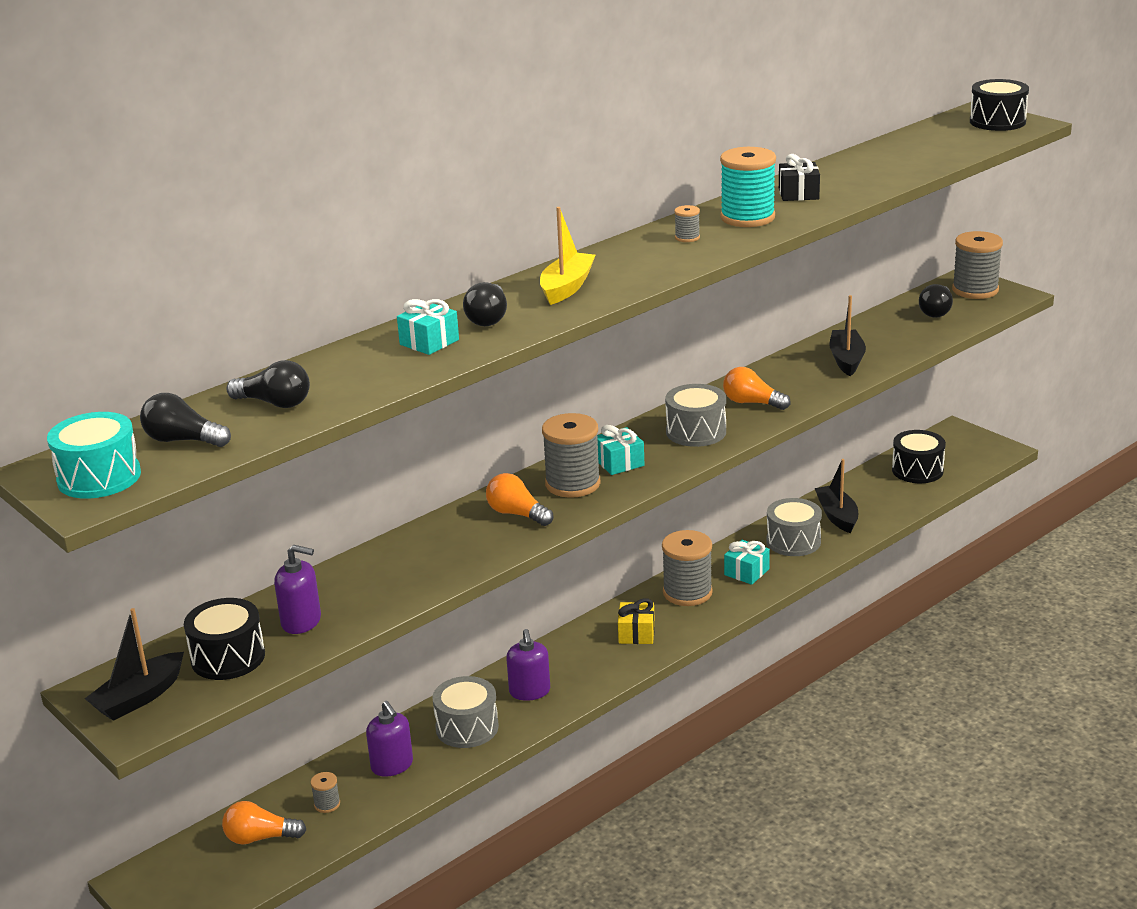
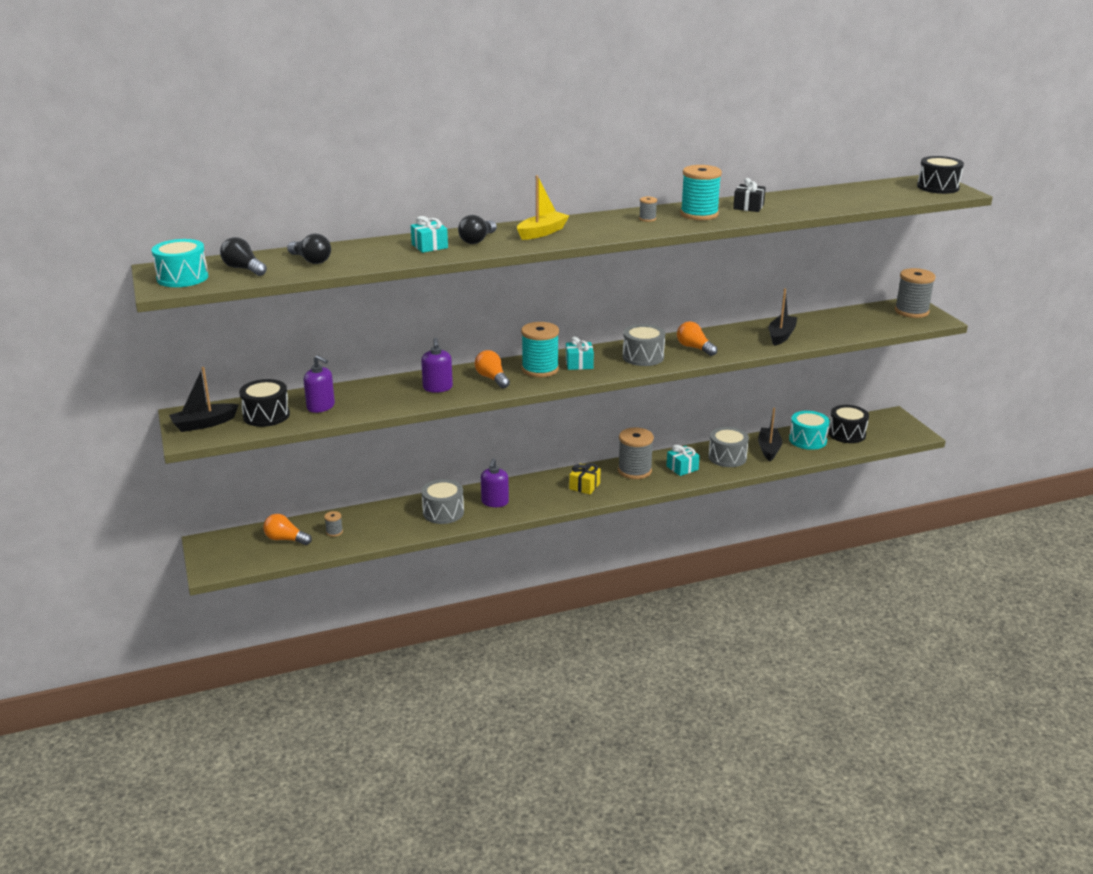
camera: 20 degrees right, 0 degrees up
(392, 765) = (385, 521): purple soap dispenser -> purple soap dispenser (437, 388)
(572, 484) = (540, 369): grey spool -> turquoise spool
(876, 491) = (807, 440): none -> turquoise drum
(936, 311) = (871, 319): black light bulb -> none

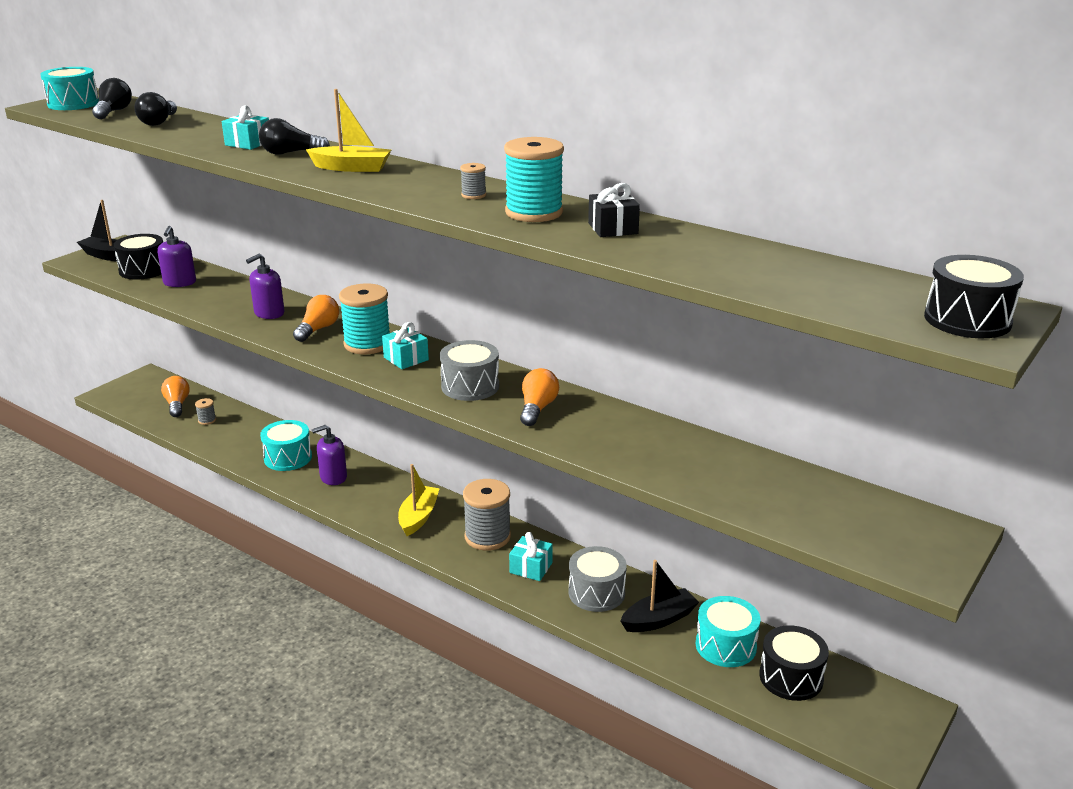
camera: 55 degrees right, 0 degrees up
(443, 512) = (288, 458): grey drum -> turquoise drum
(584, 486) = (418, 517): yellow gift -> yellow boat
(781, 336) = (659, 454): black boat -> none
(911, 311) = (921, 538): grey spool -> none

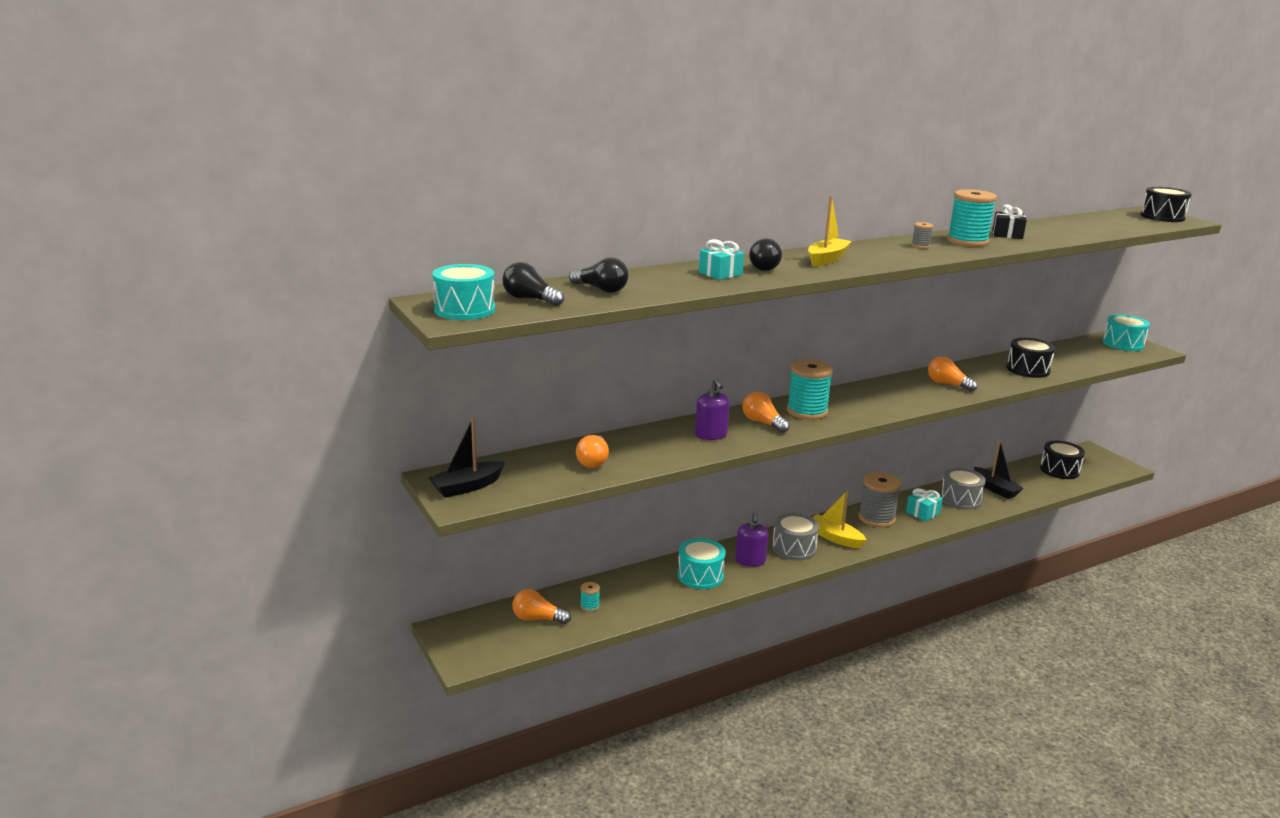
camera: 65 degrees left, 5 degrees down
(143, 270) = (536, 474): black drum -> black drum (1028, 369)
(179, 283) = (593, 461): purple soap dispenser -> orange light bulb
(207, 420) = (589, 606): grey spool -> turquoise spool
(406, 359) = (843, 404): turquoise gift -> none
(470, 386) = (903, 395): grey drum -> grey drum (794, 548)
(659, 619) = (995, 489): black boat -> black boat turned 150 degrees clockwise
(725, 646) = (1026, 478): turquoise drum -> turquoise drum (1123, 344)

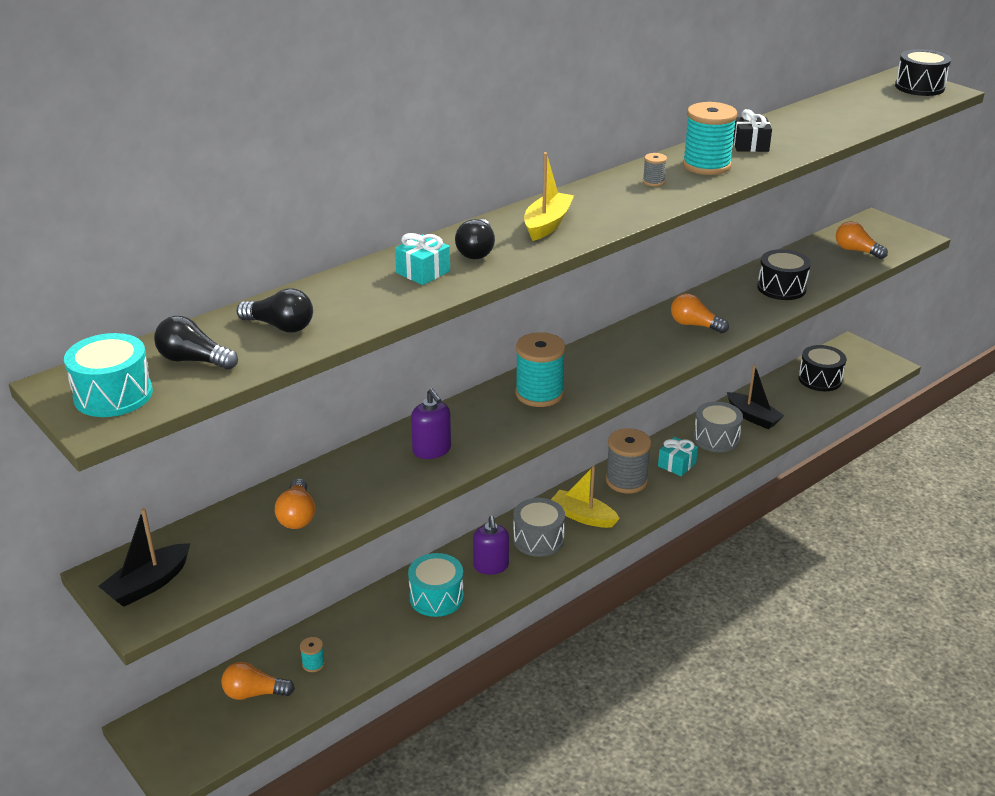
camera: 10 degrees left, 10 degrees up
(763, 423) = (490, 420): orange light bulb -> orange light bulb (856, 251)
(1123, 344) = (881, 231): turquoise drum -> none

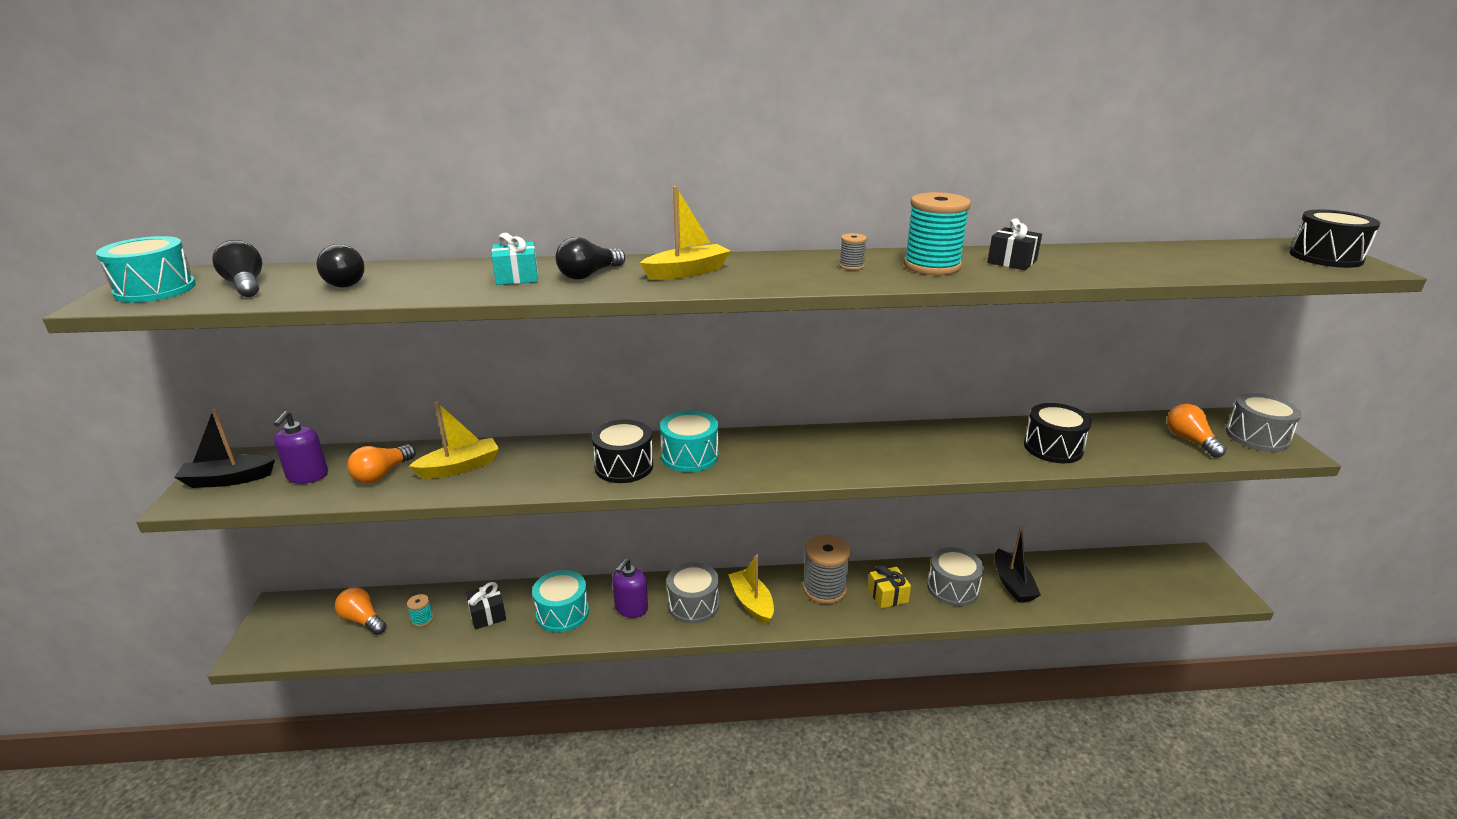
camera: 35 degrees right, 5 degrees down
(359, 481) = (460, 467): none -> yellow boat
(370, 630) = (487, 614): none -> black gift
(432, 450) = (543, 466): purple soap dispenser -> purple soap dispenser (307, 476)
(539, 394) = (690, 456): turquoise spool -> turquoise drum
(677, 464) = (887, 595): turquoise gift -> yellow gift
(694, 325) = (913, 450): orange light bulb -> none
(820, 379) = (1126, 577): black drum -> black drum (624, 466)
(891, 233) = (1257, 437): none -> grey drum

